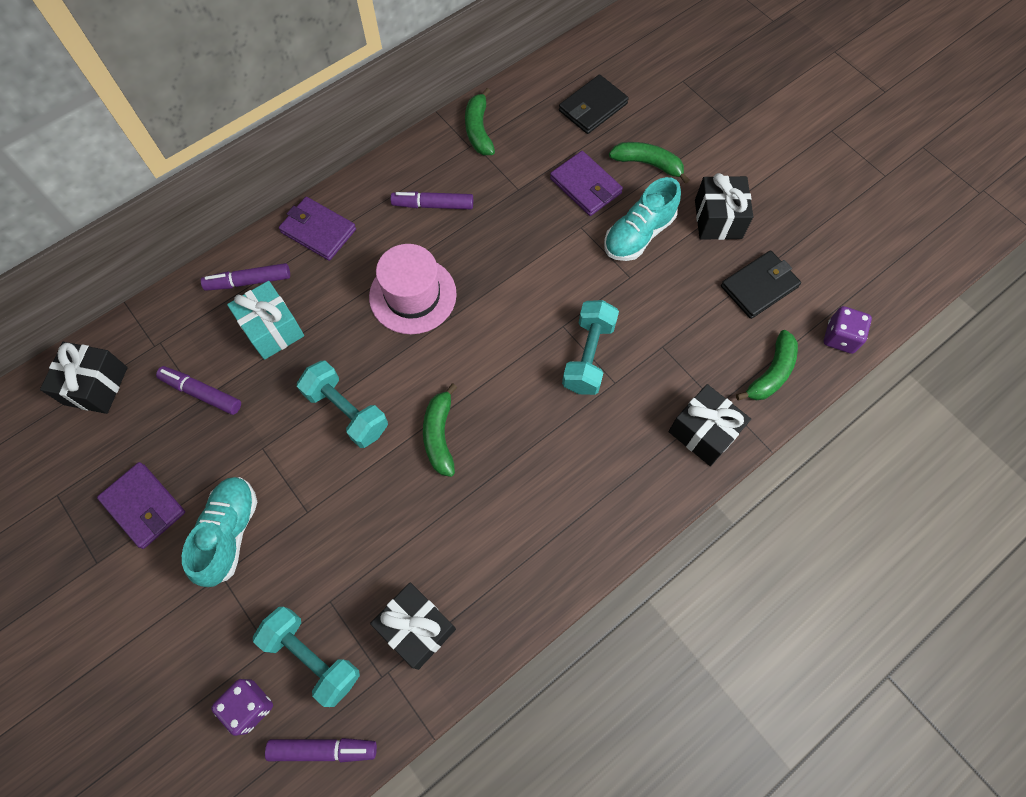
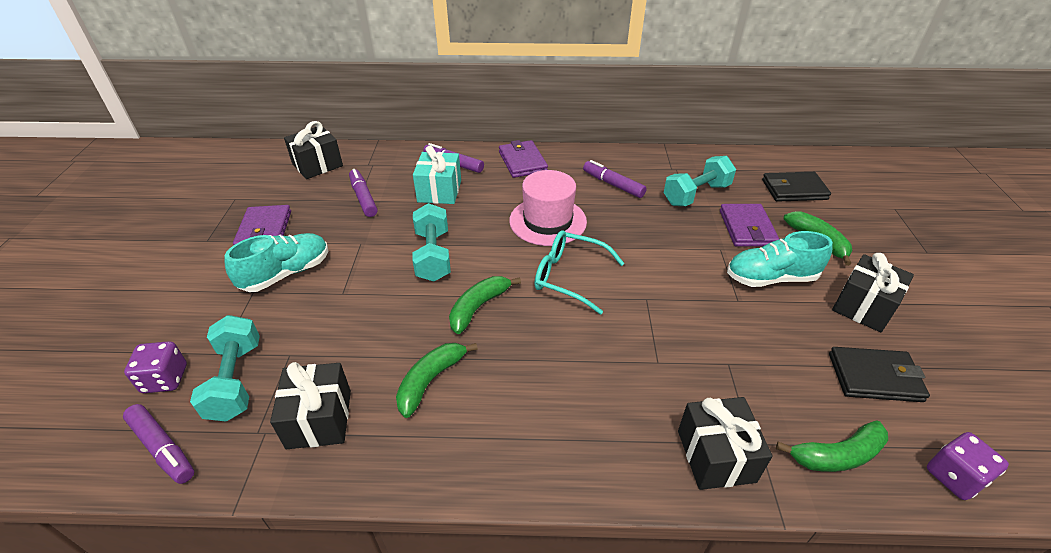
camera: 40 degrees right, 25 degrees down
(479, 130) = (686, 164): green banana -> green banana (430, 381)
(485, 347) = (569, 276): none -> turquoise glasses
(588, 356) = (650, 330): turquoise dumbbell -> turquoise dumbbell (696, 194)

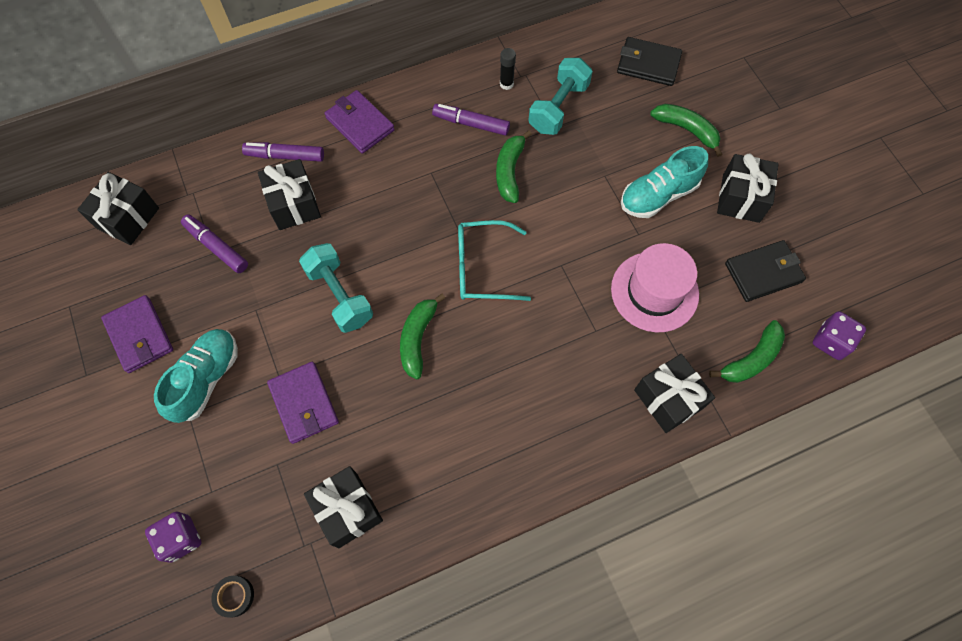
camera: 25 degrees left, 25 degrees up
(162, 448) = (234, 596): purple marker -> black tape
(236, 380) = (248, 510): turquoise dumbbell -> none
(430, 381) = (419, 433): green banana -> green banana (510, 172)
(439, 191) = (294, 204): turquoise gift -> black gift
(548, 221) = (429, 203): pink hat -> pink hat (654, 291)
(656, 170) = (506, 84): none -> black glue stick
(747, 228) = (620, 138): purple wallet -> purple wallet (304, 403)
(794, 190) = (648, 64): black wallet -> black wallet turned 45 degrees clockwise

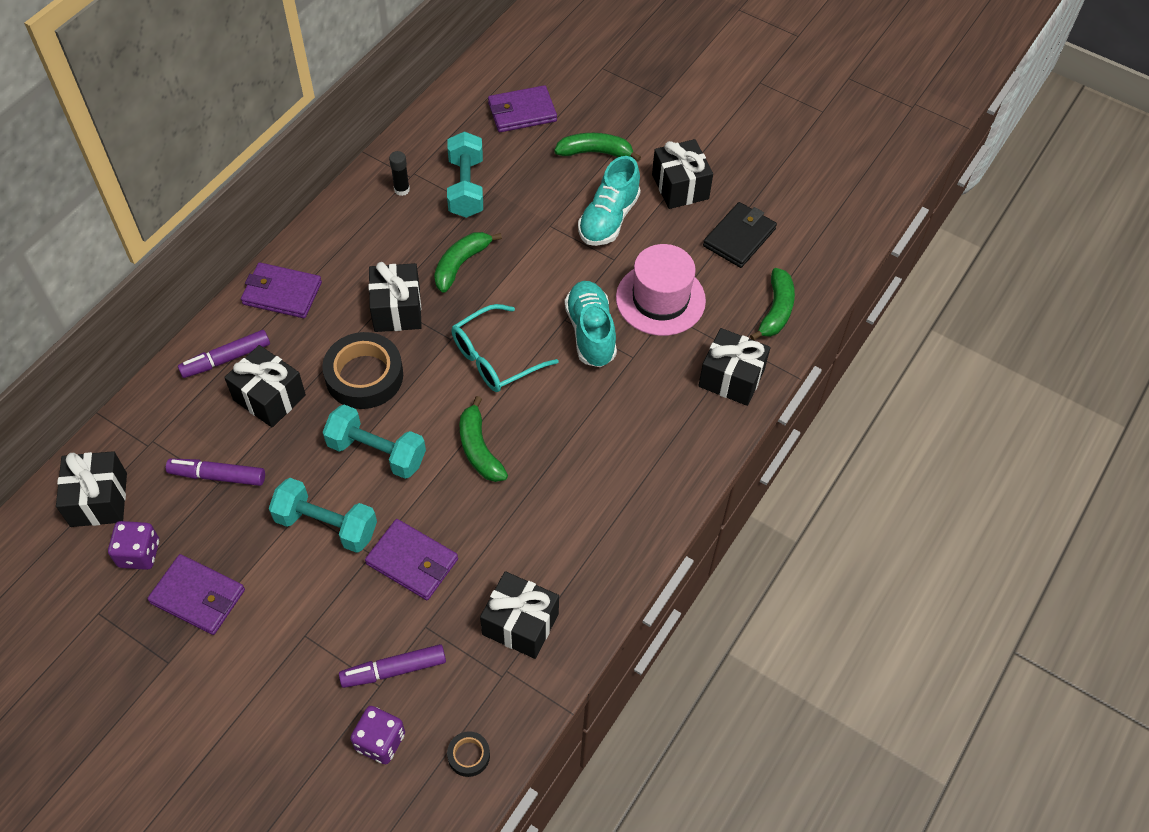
camera: 35 degrees left, 10 degrees down
(206, 379) = (298, 595): turquoise shoe -> turquoise shoe (590, 332)
(263, 334) = (326, 525): none -> turquoise dumbbell
(373, 226) = (364, 376): none -> black tape
(435, 184) = (397, 309): none -> black gift
(471, 123) = (393, 240): purple marker -> purple marker (393, 670)
(510, 172) = (461, 264): green banana -> green banana turned 60 degrees clockwise
(648, 64) = (522, 112): black wallet -> purple wallet
(831, 341) = (828, 263): purple dice -> purple dice (139, 553)

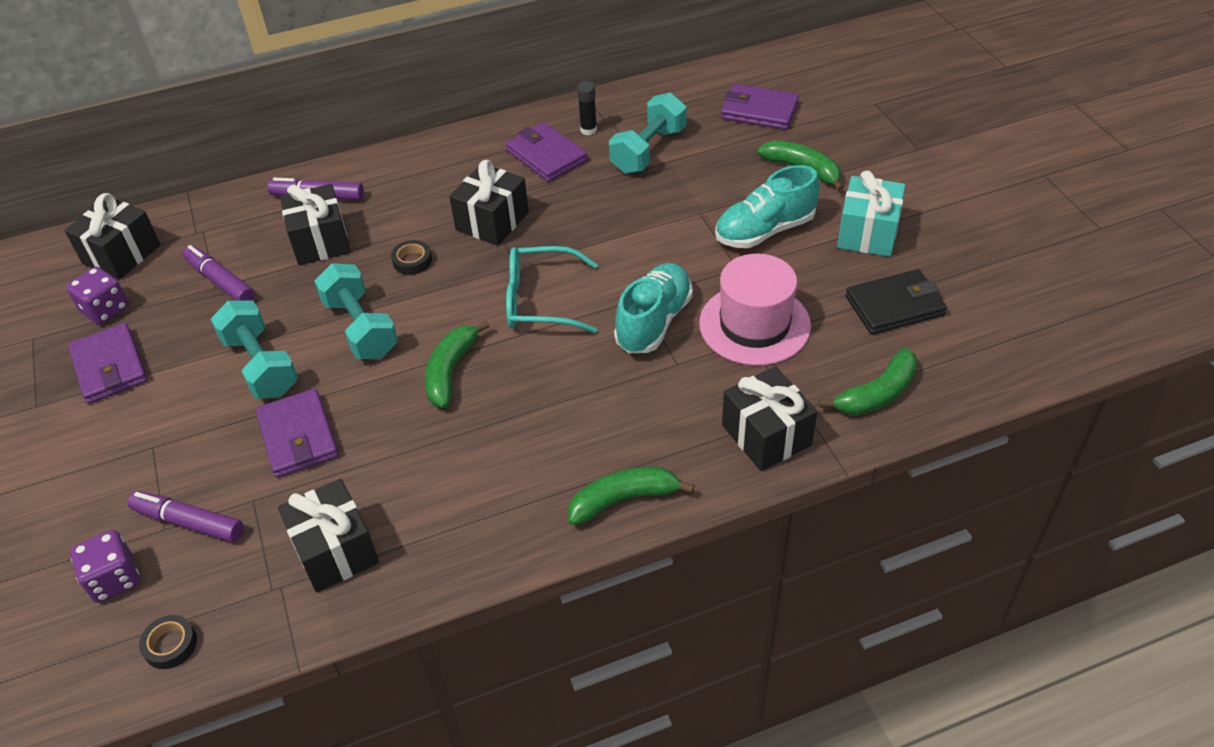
camera: 40 degrees right, 10 degrees down
(282, 293) = (410, 167): purple wallet -> purple wallet (546, 156)
(364, 376) = (412, 261): black tape -> black tape, size x0.46
(461, 264) = (584, 210): green banana -> green banana (623, 500)
(680, 187) = (867, 233): black gift -> turquoise gift

